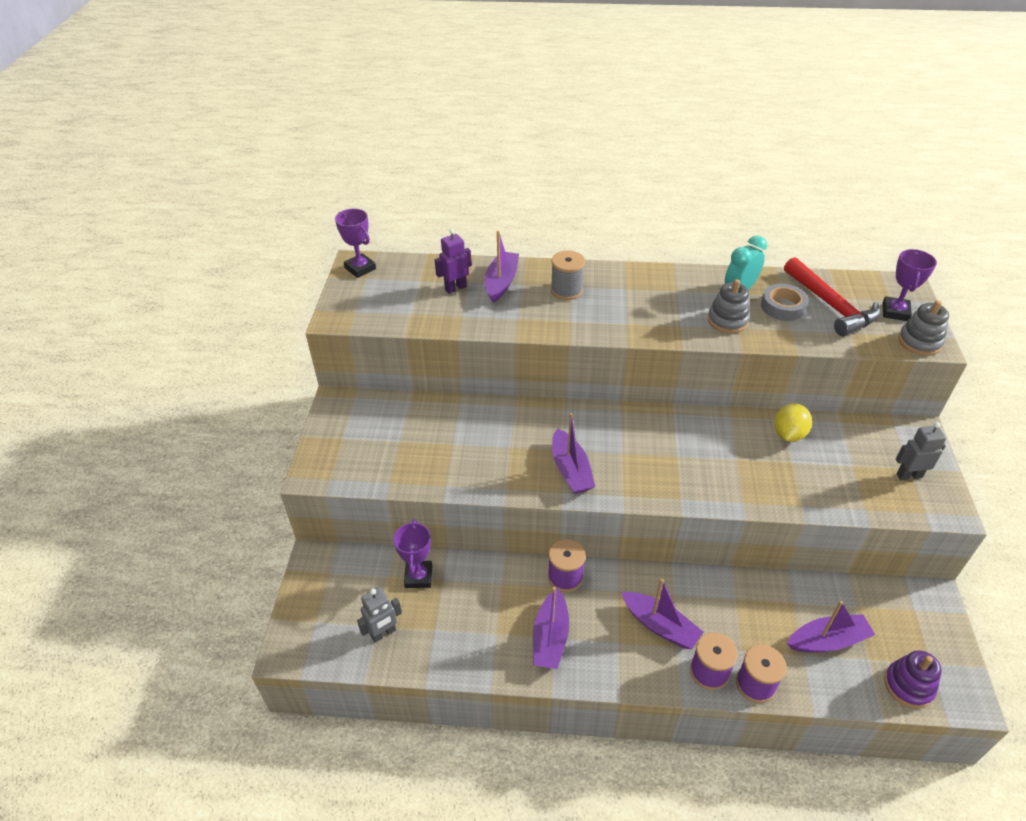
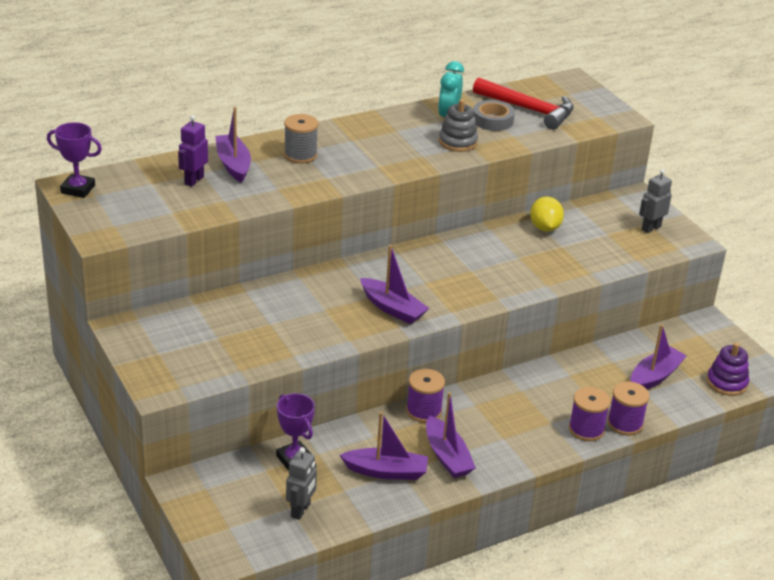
camera: 35 degrees left, 10 degrees down
(660, 626) = (527, 415): purple boat -> purple boat (386, 471)
(895, 312) = (579, 102): purple trophy -> none
(919, 342) = (612, 118): grey stacking toy -> none

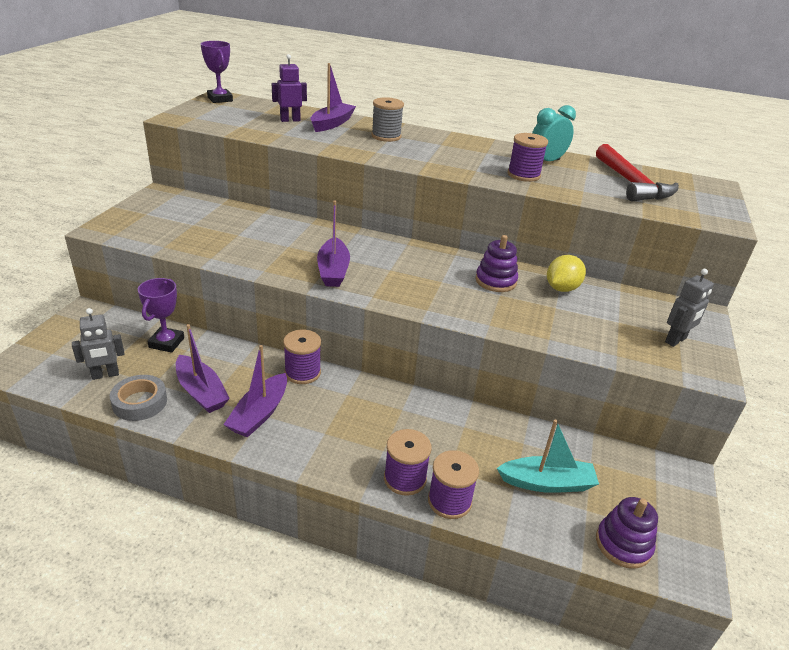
camera: 45 degrees right, 0 degrees up
(458, 142) = (523, 175): grey stacking toy -> purple spool
(492, 120) = (583, 176): grey tape -> grey tape (140, 402)
(500, 248) = (495, 281): none -> purple stacking toy
(650, 228) = (676, 340): grey robot -> grey robot turned 135 degrees clockwise
(655, 376) = (547, 483): purple boat -> turquoise boat

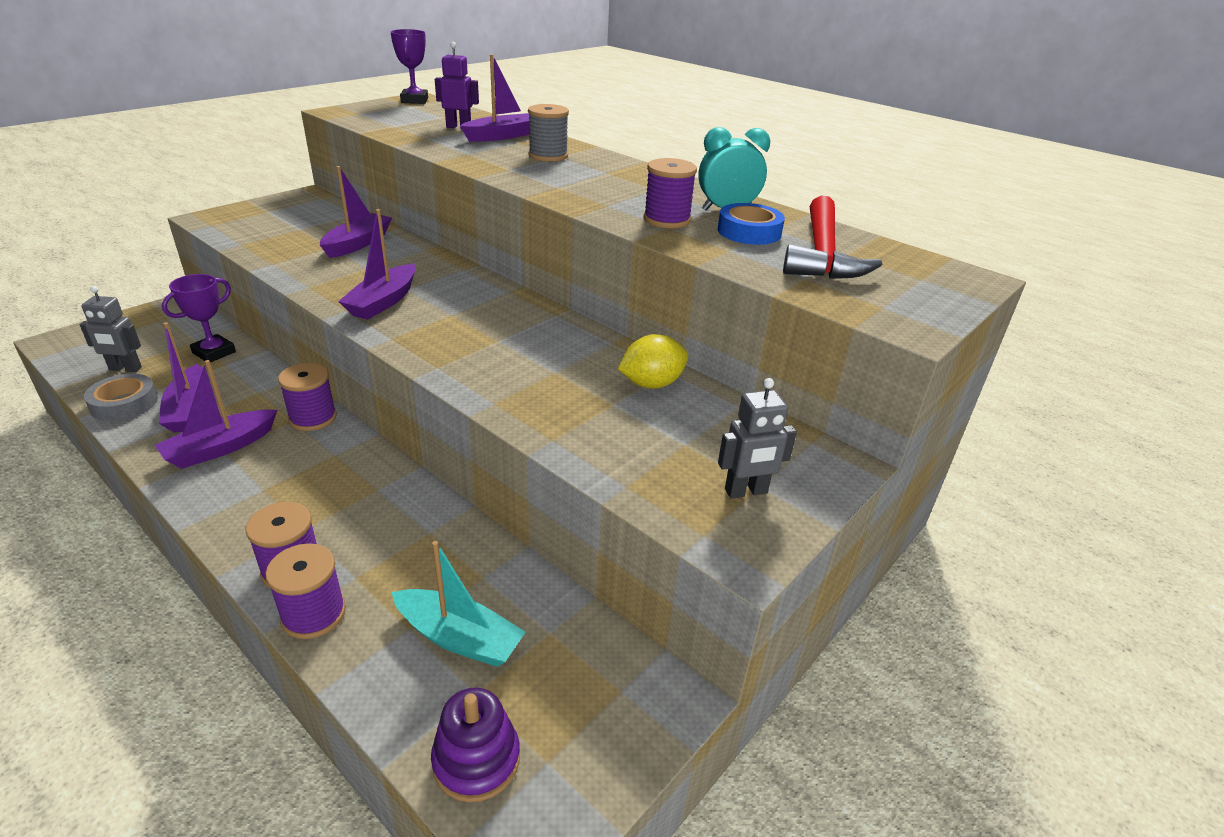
camera: 25 degrees right, 0 degrees up
(256, 228) = (358, 243): none -> purple boat
(495, 281) = (569, 355): purple stacking toy -> none
(577, 175) = (749, 232): none -> blue tape

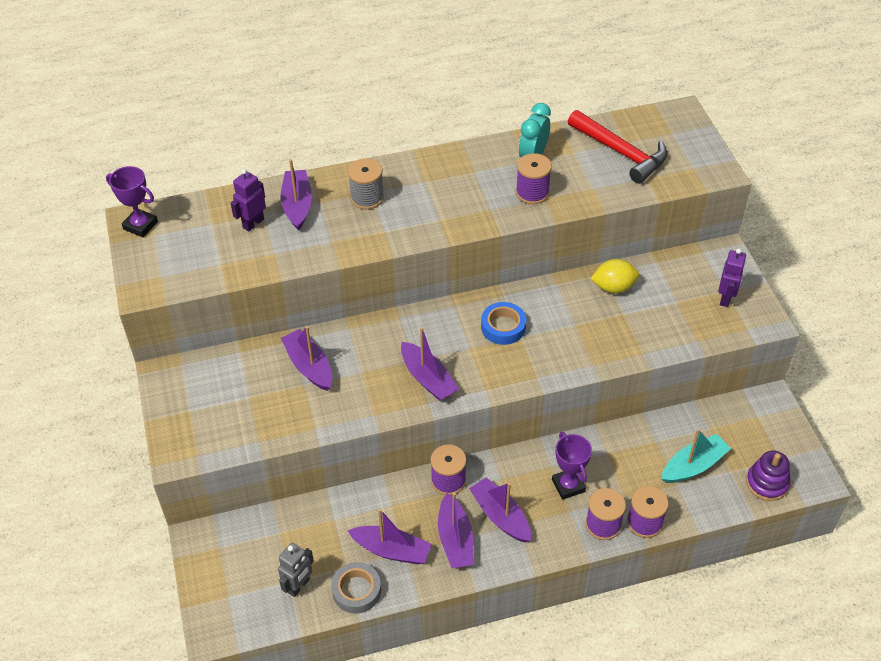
camera: 55 degrees left, 15 degrees up
(214, 352) = (309, 523): purple trophy -> purple trophy (568, 485)
(272, 471) = (500, 516): none -> purple boat
(651, 384) = (613, 287): yellow lemon -> yellow lemon turned 75 degrees clockwise
(746, 491) = (726, 298): grey robot -> purple robot
(749, 232) = (572, 165): blue tape -> blue tape (503, 327)

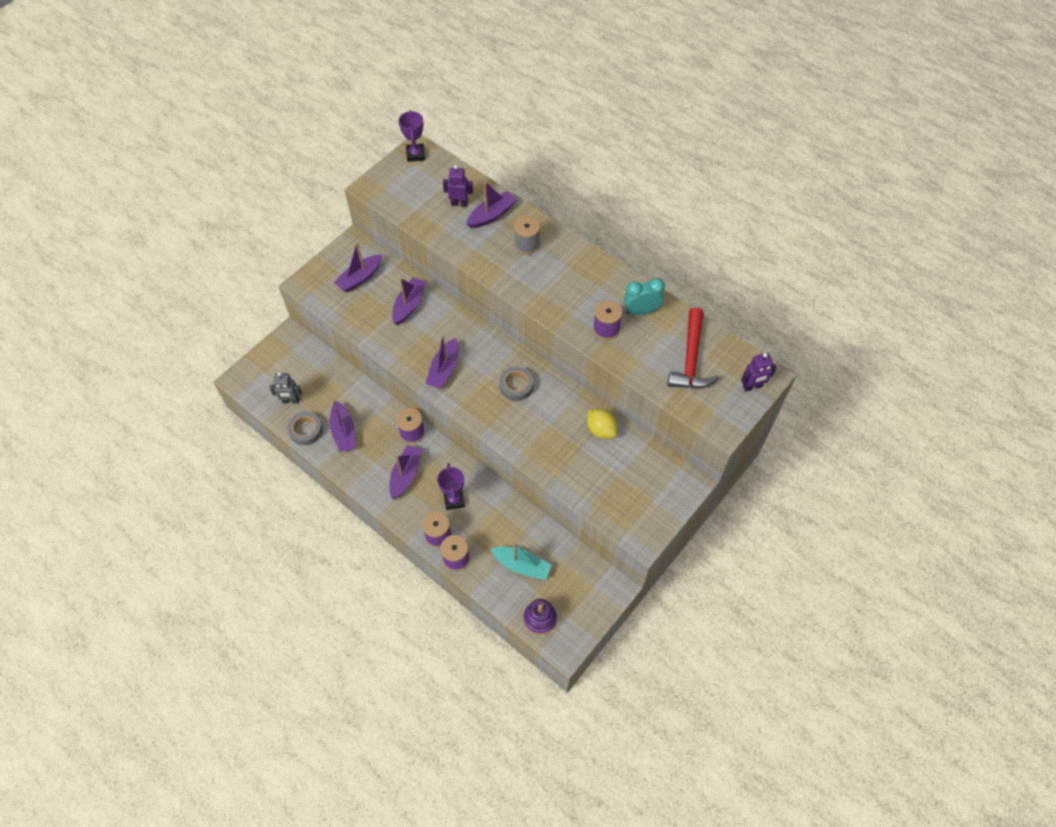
camera: 55 degrees right, 10 degrees up
(455, 539) = (373, 460): purple boat -> purple boat (360, 278)
(503, 327) = (516, 386): blue tape -> grey tape
(568, 485) = (454, 500): purple trophy -> purple trophy turned 45 degrees counterclockwise
(726, 298) = (646, 504): purple robot -> purple robot (752, 386)

